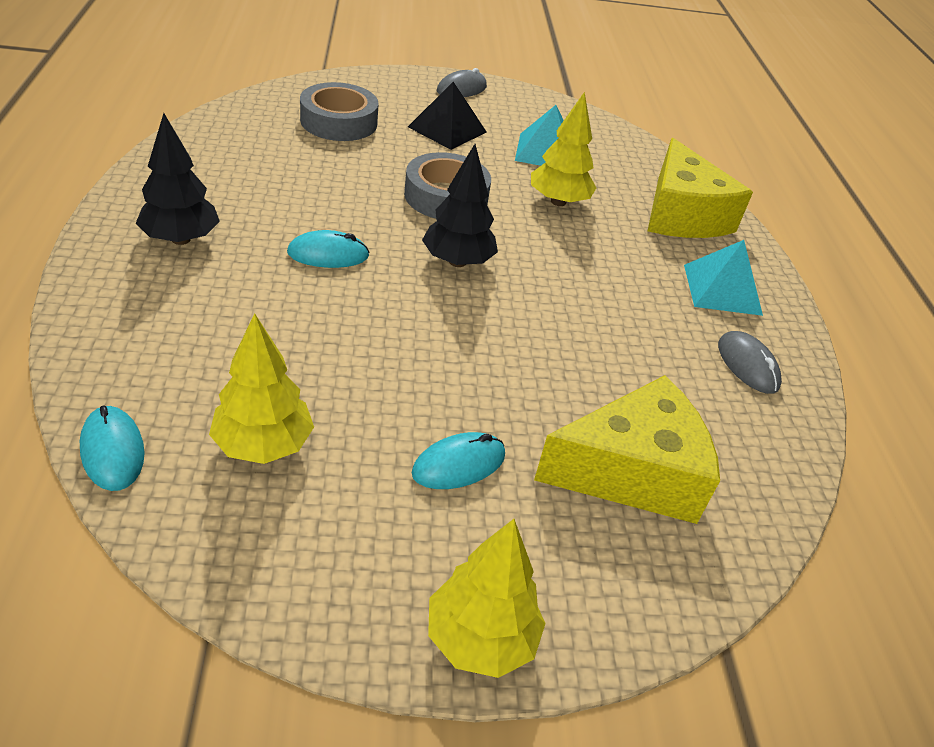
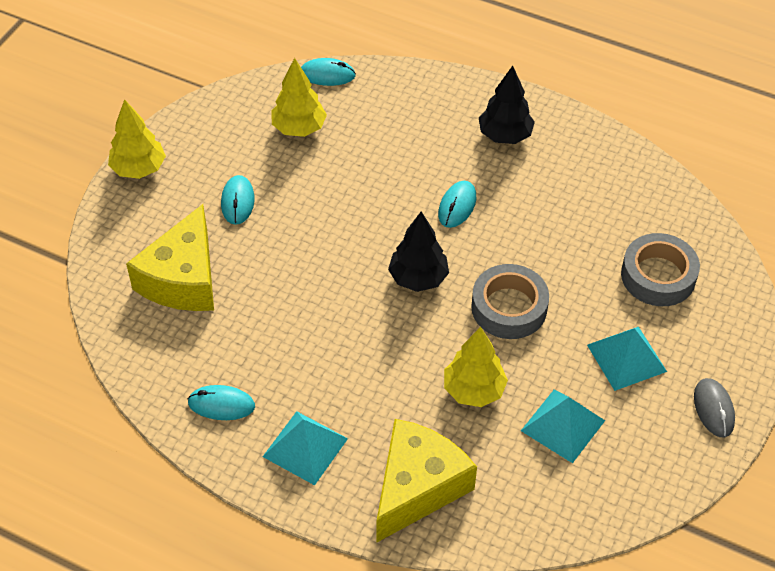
camera: 125 degrees right, 10 degrees up
(447, 129) = (626, 358): black pyramid -> turquoise pyramid
(682, 215) = (417, 487): yellow cheese -> yellow cheese turned 105 degrees clockwise
(747, 365) = (221, 405): grey mouse -> turquoise mouse

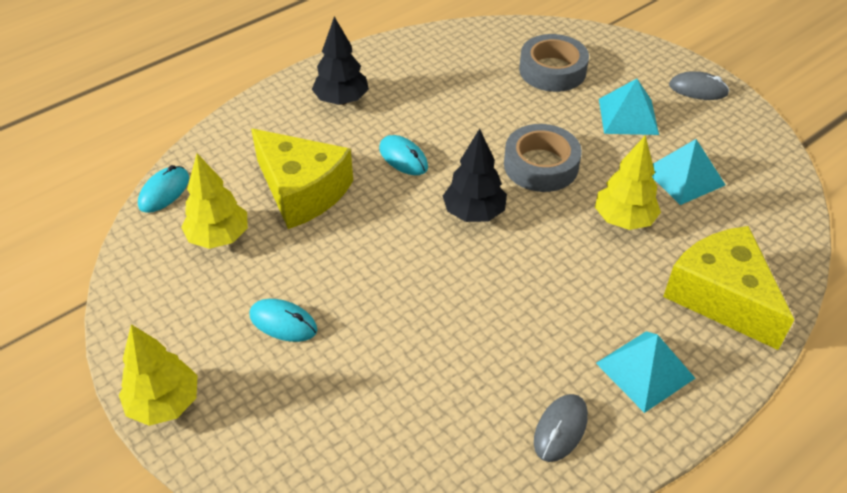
camera: 65 degrees left, 5 degrees down
(183, 279) = (362, 410): yellow cheese -> yellow cheese (302, 191)
(221, 405) = (560, 429): turquoise mouse -> grey mouse

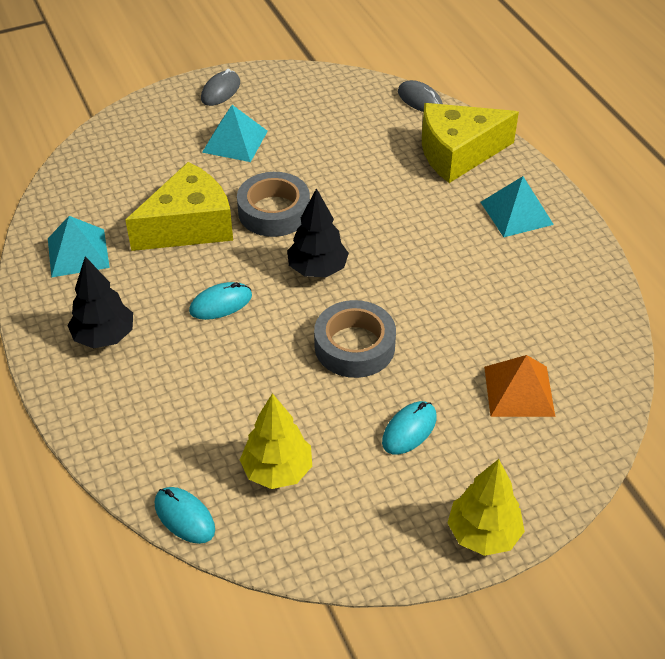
camera: 75 degrees left, 0 degrees up
(302, 191) = (235, 391): yellow cheese -> yellow cheese (189, 226)
(357, 410) = (519, 391): none -> orange pyramid
(552, 70) = (144, 170): grey tape -> grey tape (354, 346)
(560, 429) = (560, 272): grey mouse -> grey mouse (420, 100)
(624, 220) = (360, 180): yellow tree -> none
(684, 177) = (324, 132): turquoise pyramid -> turquoise pyramid (78, 252)

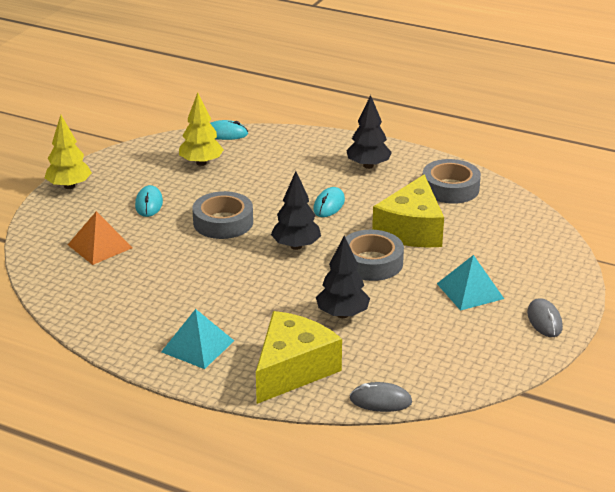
camera: 140 degrees right, 15 degrees down
(78, 252) = (450, 188): turquoise pyramid -> grey tape
(363, 177) = (342, 314): none -> black tree

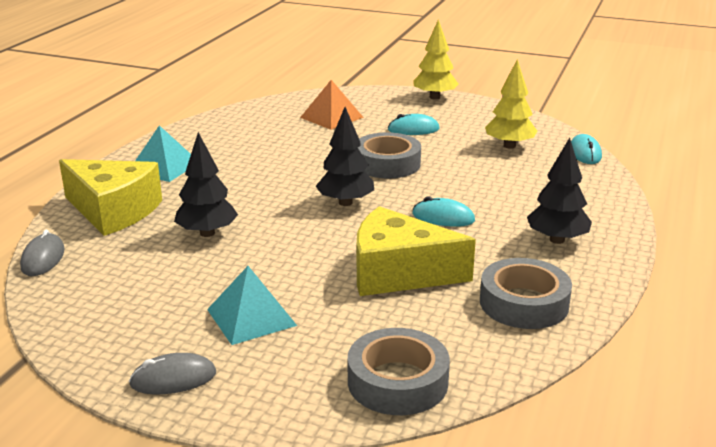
camera: 85 degrees right, 5 degrees down
(371, 262) = (315, 247): grey tape -> grey tape (397, 382)

